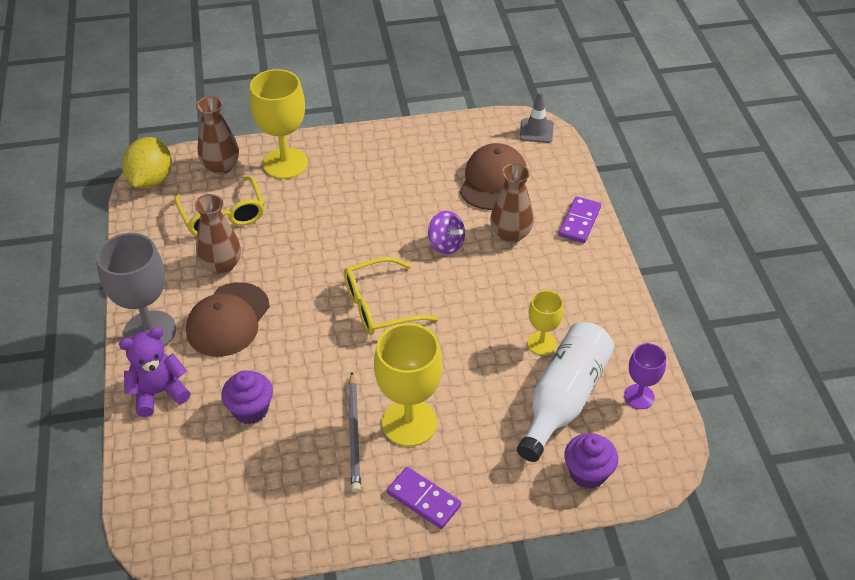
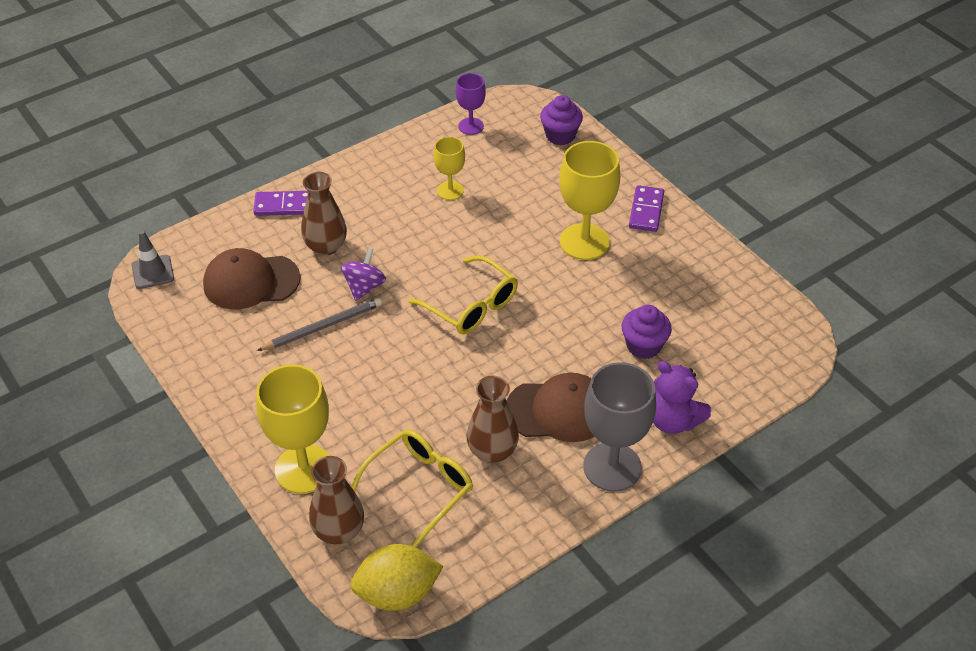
camera: 115 degrees left, 0 degrees up
(354, 433) = (618, 270): grey pencil -> grey pencil (322, 327)
(563, 399) = (500, 164): white bottle -> none

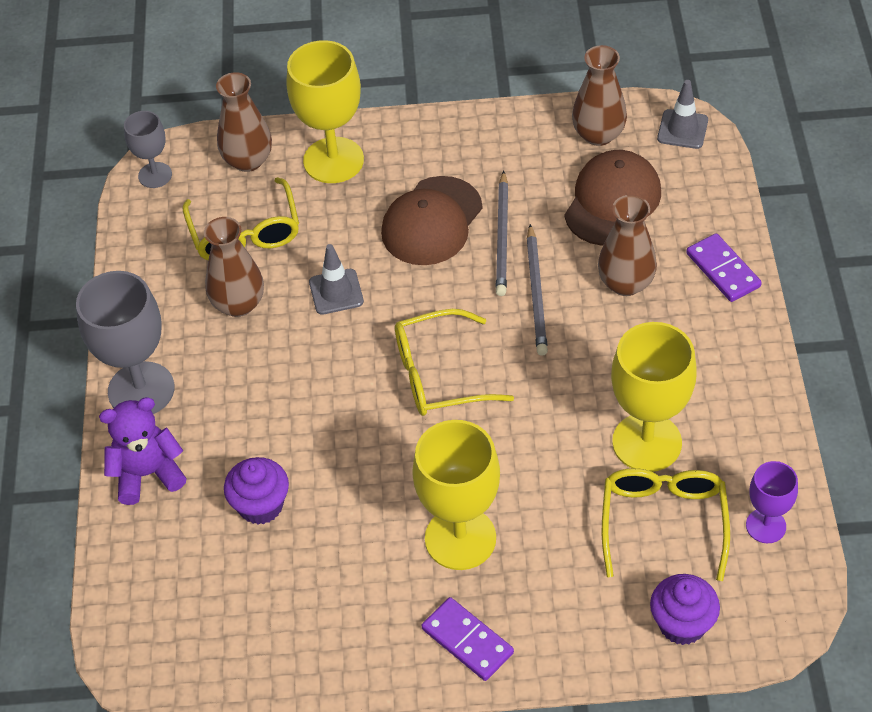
camera: 125 degrees right, 5 degrees up
(183, 316) = (598, 134): none -> brown vase
(284, 206) = (723, 270): purple domino -> purple domino turned 60 degrees counterclockwise
(364, 287) = (536, 292): purple spinning top -> grey pencil
(397, 593) = (155, 175): yellow lemon -> grey goblet
(439, 397) = (336, 292): none -> grey traffic cone
(450, 190) = (647, 442): yellow goblet -> yellow goblet, size x1.80
(501, 164) = (663, 522): none -> yellow glasses
(558, 410) = (241, 381): brown cap -> brown cap (432, 221)

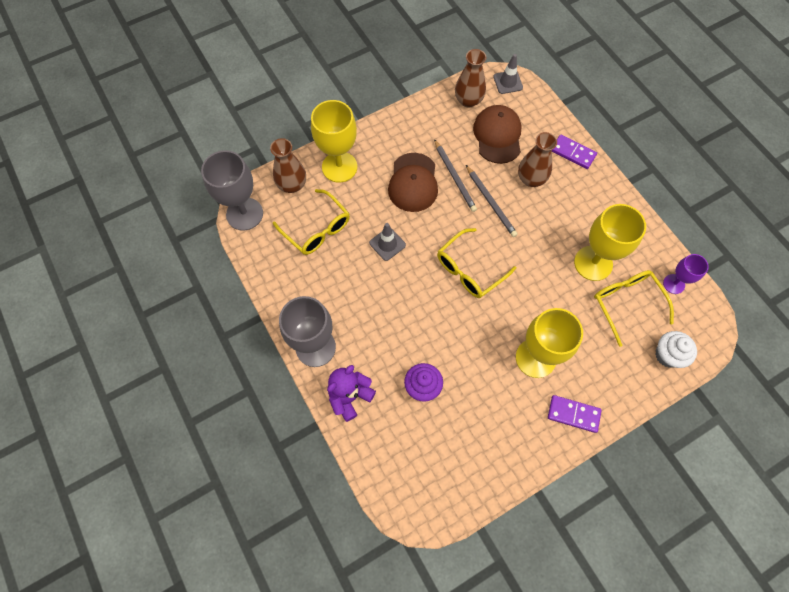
camera: 30 degrees left, 15 degrees up
(155, 175) = (244, 214): grey goblet -> grey goblet, size x1.80
(238, 304) = (339, 273): brown vase -> none
(682, 624) = (667, 355): purple cupcake -> white cupcake

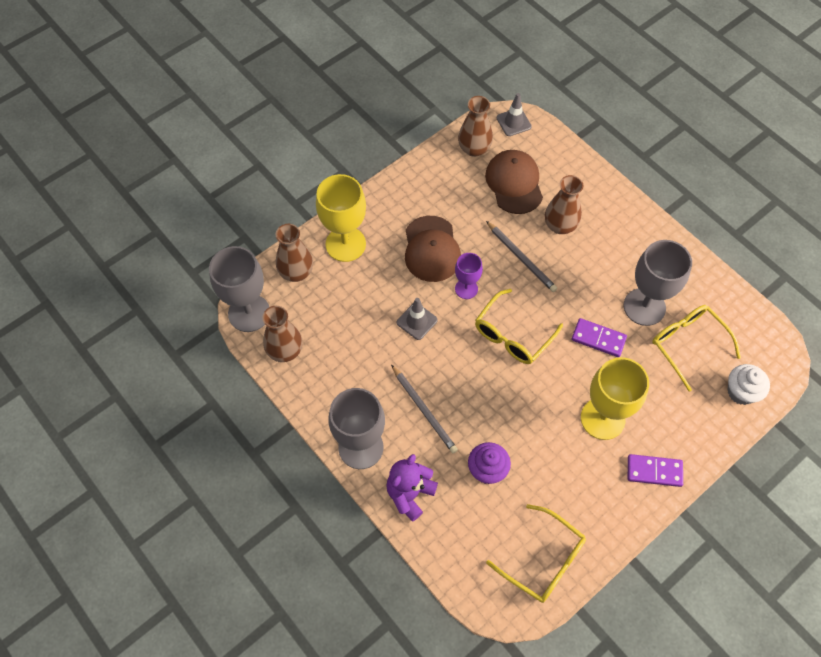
camera: 10 degrees left, 5 degrees down
(268, 251) = (285, 351): none -> brown vase
(317, 229) = (335, 317): yellow glasses -> yellow glasses (543, 560)
(454, 177) = (476, 236): grey pencil -> grey pencil (424, 410)
(573, 153) = (599, 190): purple domino -> purple domino (598, 339)
(593, 263) = (644, 307): yellow goblet -> grey goblet
(674, 284) = (733, 315): purple goblet -> purple goblet (466, 289)

